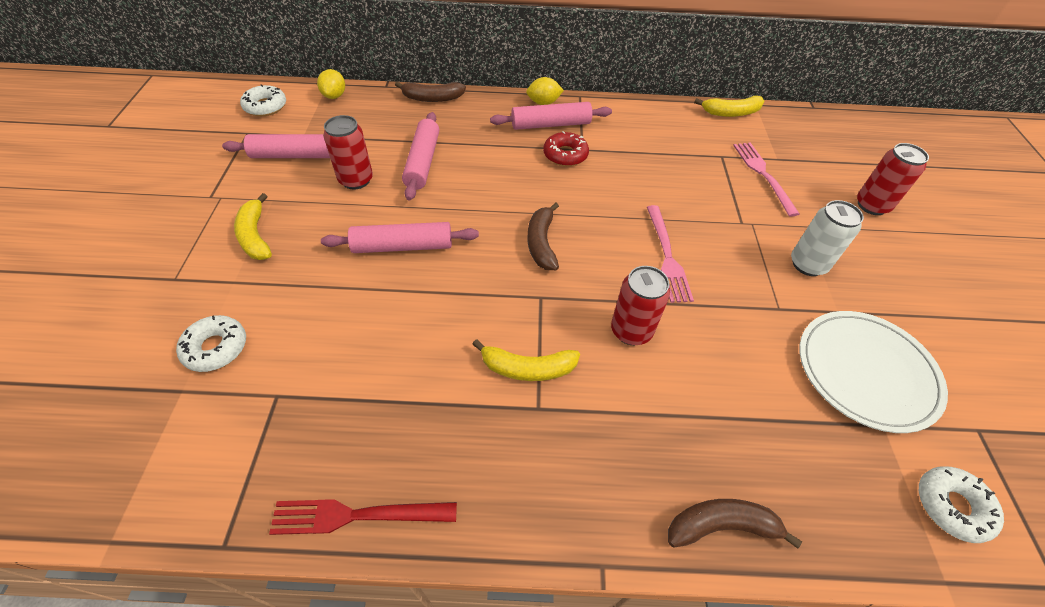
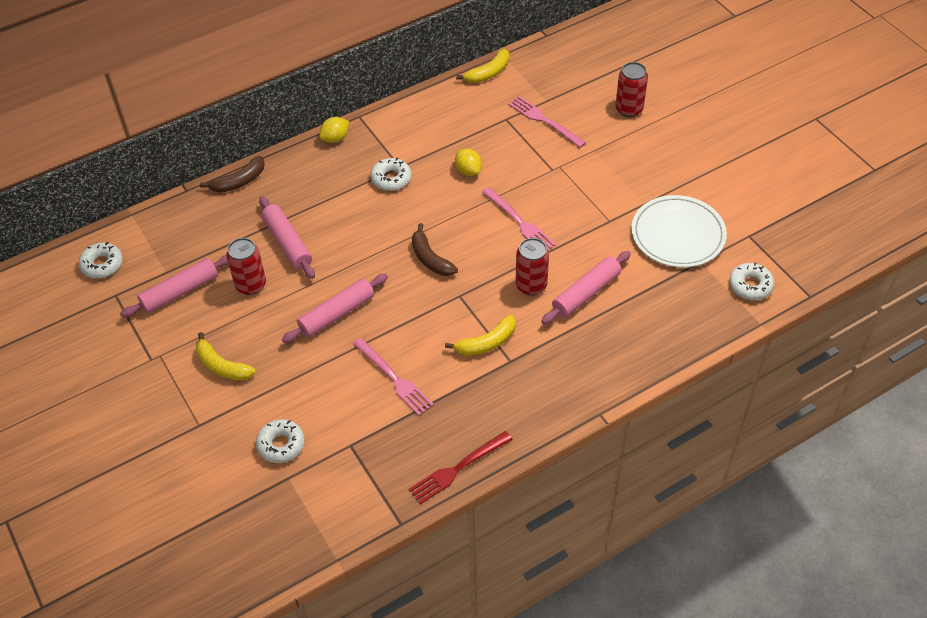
camera: 30 degrees left, 0 degrees up
(334, 96) = (151, 223): yellow lemon -> yellow lemon (468, 171)
(393, 347) = (394, 378): none -> pink fork
(550, 125) = (358, 157): pink rolling pin -> pink rolling pin (586, 293)
(565, 155) = (391, 178): red donut -> white donut
(721, 526) = (645, 361): brown banana -> none
(808, 264) = (611, 179): white can -> none

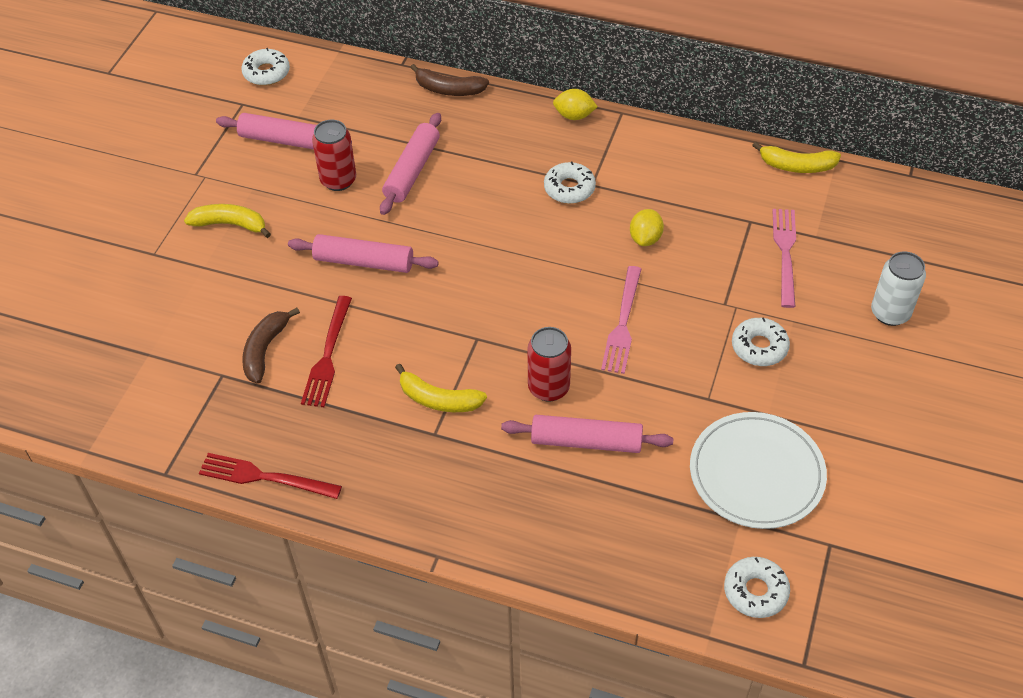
camera: 50 degrees right, 0 degrees up
(222, 366) = (230, 224): yellow banana -> yellow banana turned 105 degrees clockwise
(281, 445) = (180, 324): white donut -> white donut (759, 347)
(394, 378) = (327, 356): pink fork -> red fork
(430, 258) = (500, 285): brown banana -> brown banana (265, 350)
(629, 109) = (890, 313): red can -> white can

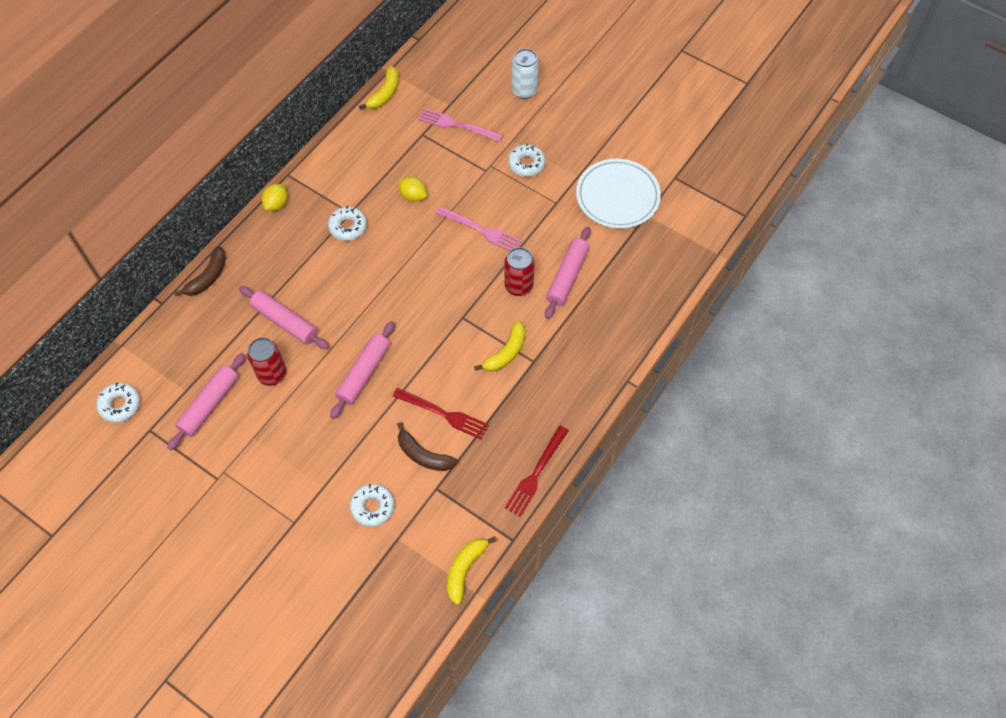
camera: 75 degrees left, 10 degrees up
(230, 224) = (286, 460): yellow banana -> yellow banana (465, 569)
(755, 591) = (695, 222): white donut -> white donut (372, 507)

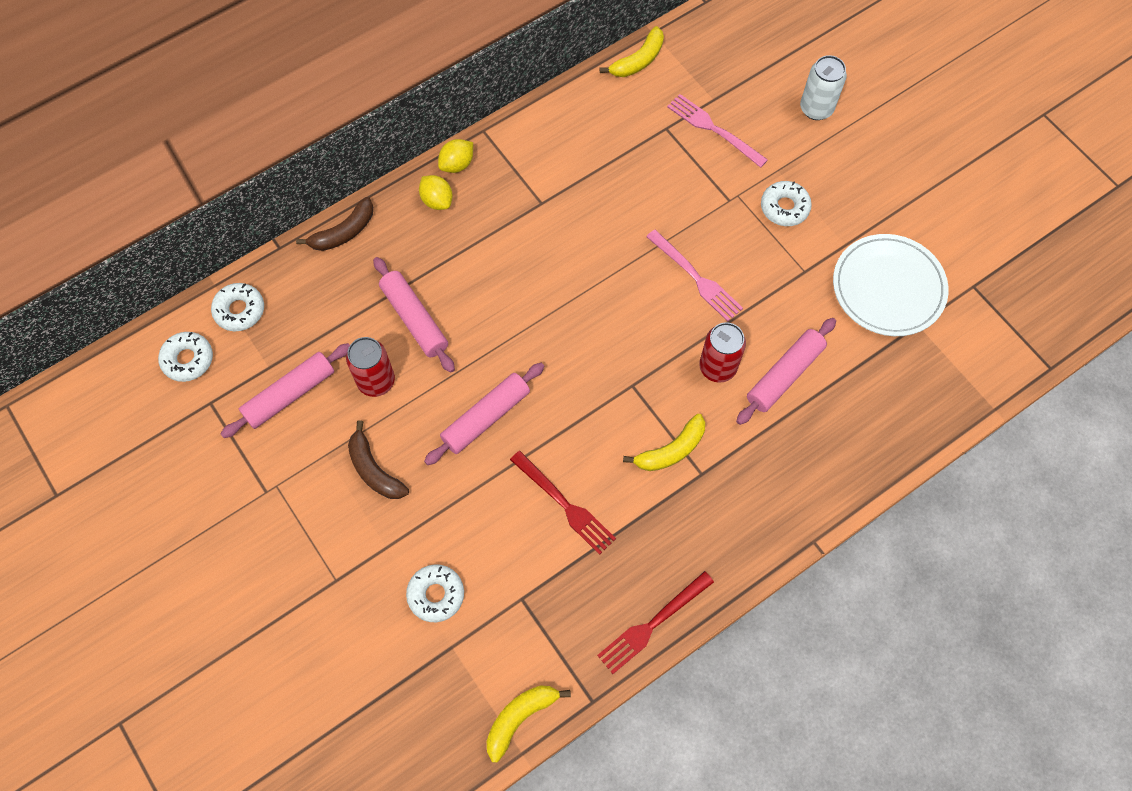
camera: 20 degrees right, 5 degrees up
(348, 227) = (532, 221): white donut -> white donut (239, 310)
(413, 196) = (626, 206): yellow lemon -> yellow lemon (437, 200)
(423, 455) = (521, 549): brown banana -> brown banana (374, 470)

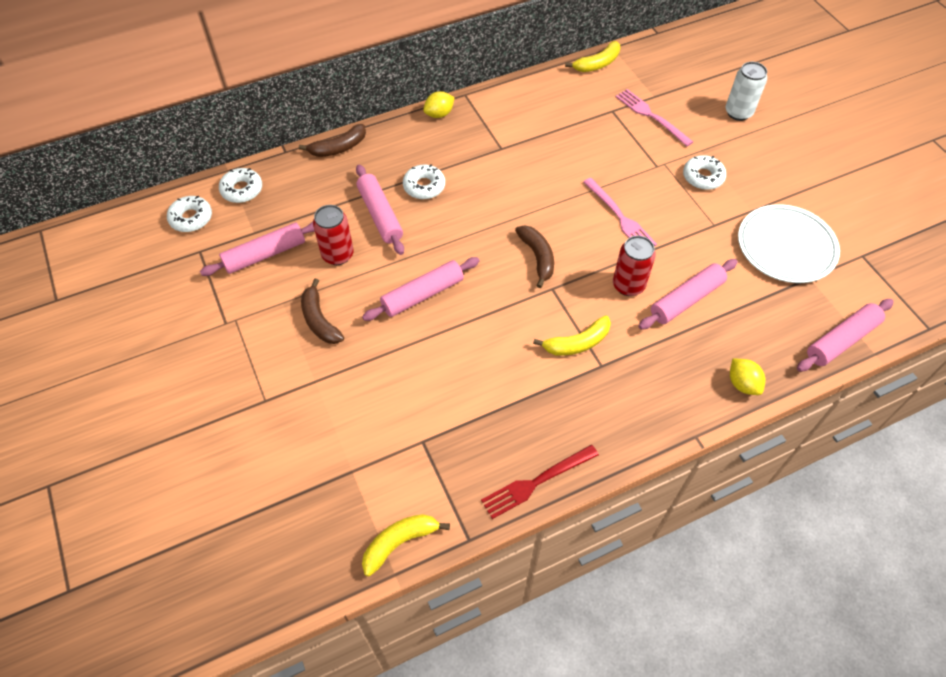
camera: 10 degrees right, 10 degrees down
(436, 595) = (348, 426): white donut -> white donut (424, 186)
(437, 200) = (417, 136): yellow lemon -> yellow lemon (742, 384)
(565, 505) = (476, 372): red fork -> none
(609, 347) = (537, 257): none -> brown banana
(958, 399) = (841, 340): none -> pink rolling pin

